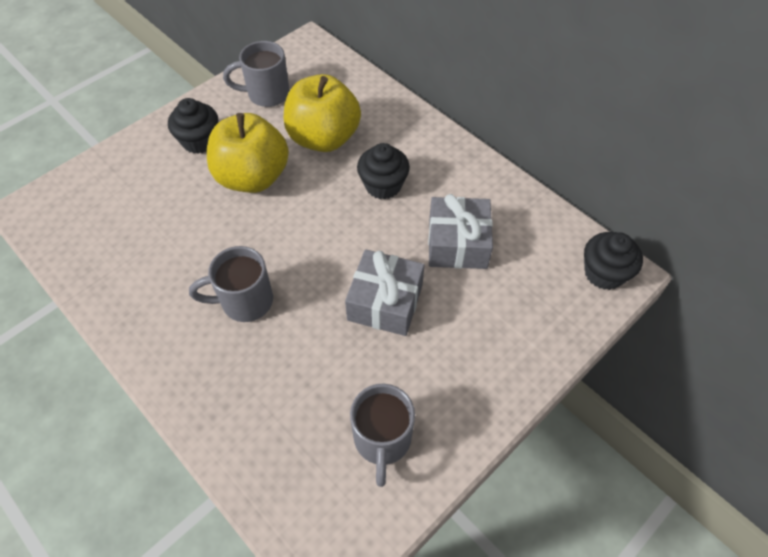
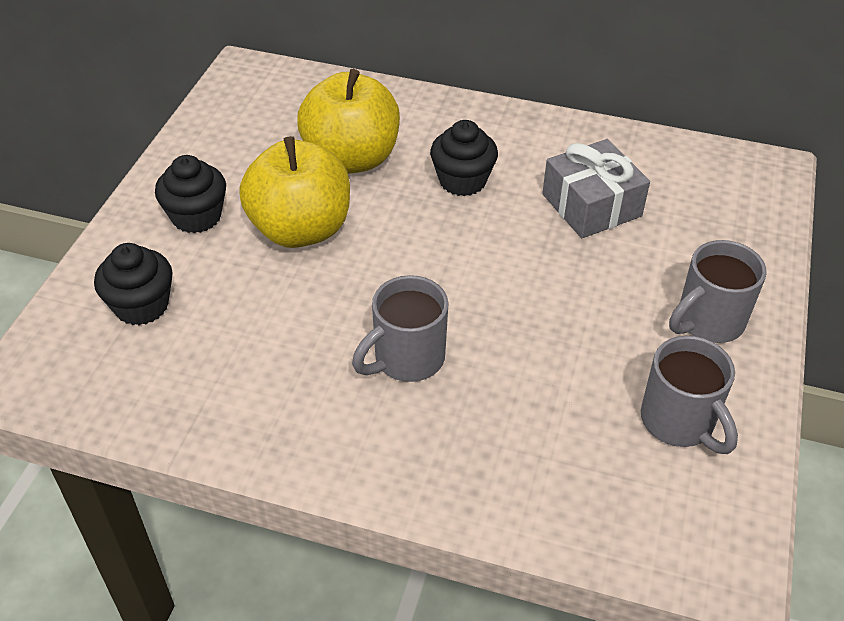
camera: 30 degrees left, 10 degrees down
(266, 94) = (240, 138): grey mug -> grey mug (708, 322)
(385, 302) = (565, 291): grey gift -> none
(604, 273) = (755, 175): black cupcake -> black cupcake (141, 306)

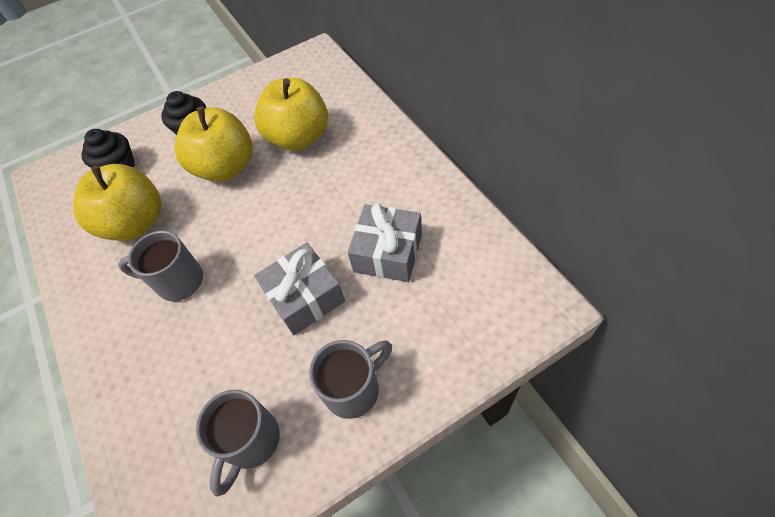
camera: 50 degrees right, 10 degrees up
(262, 343) = (136, 223): none -> yellow apple
(462, 181) = (336, 187): black cupcake -> none
(565, 286) = (305, 297): none -> grey gift
(708, 322) = (354, 389): grey mug -> grey mug turned 135 degrees clockwise

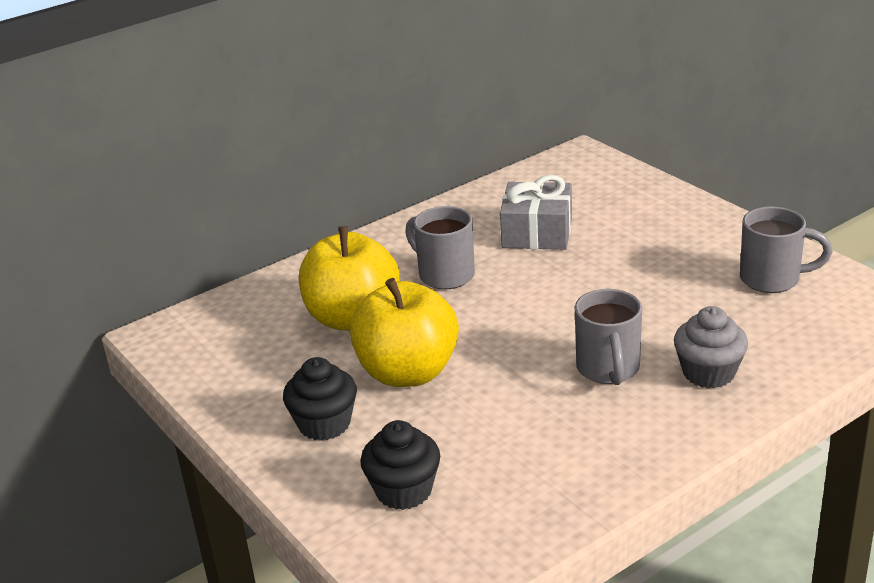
camera: 100 degrees left, 25 degrees down
(136, 223) = (520, 435): yellow apple -> none
(143, 350) = (708, 373): none -> grey cupcake
(305, 297) = (605, 274): grey gift -> none
(354, 389) = (696, 233): grey mug -> grey mug (445, 275)

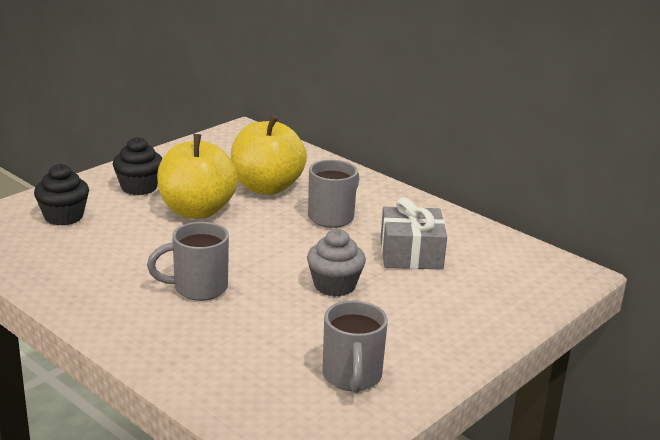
camera: 75 degrees right, 5 degrees down
(708, 373) = (191, 335): grey cupcake -> grey cupcake (334, 285)

